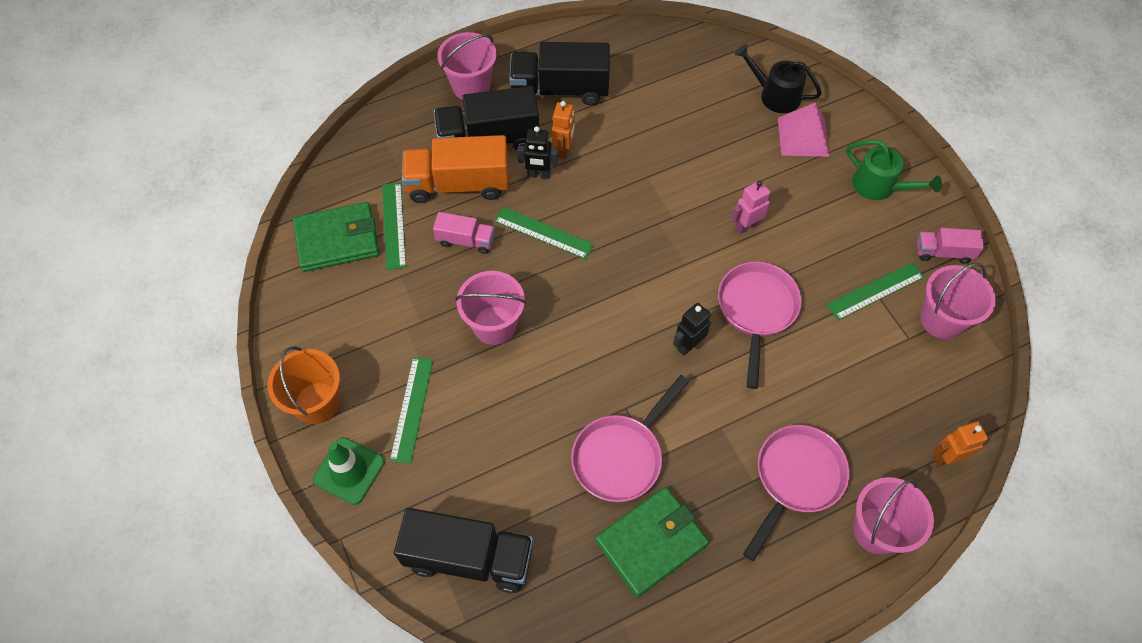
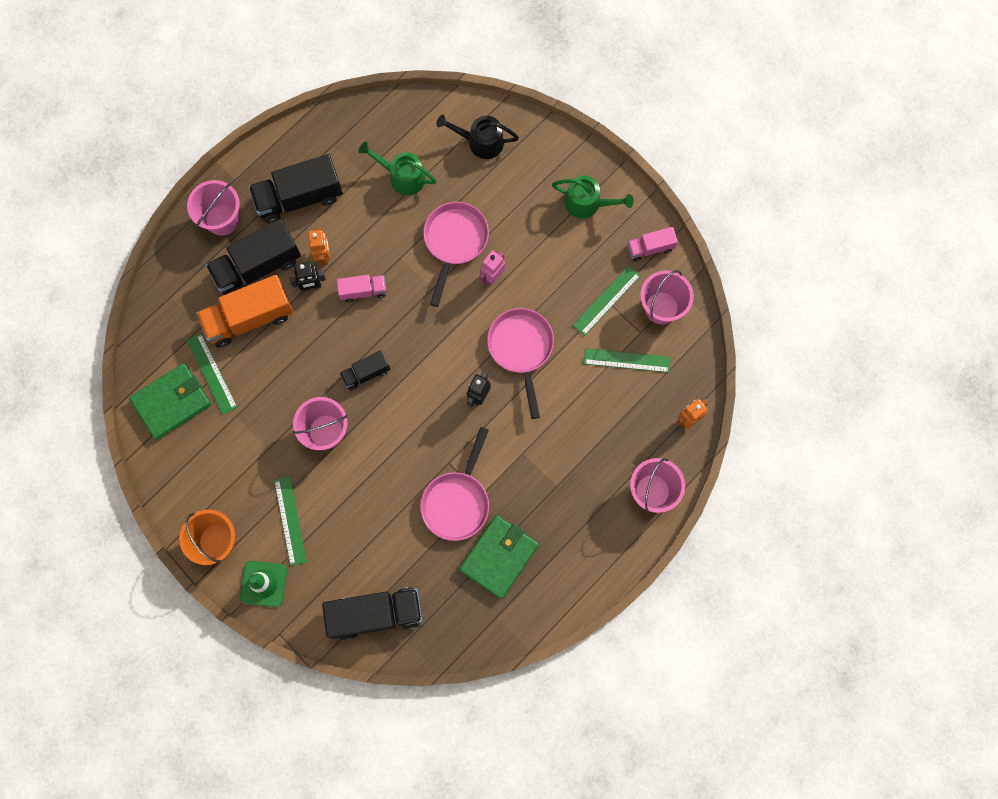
camera: 20 degrees left, 15 degrees up
(466, 240) = (275, 367): pink truck -> pink truck (363, 291)
(543, 233) = (334, 338): green ruler -> green ruler (627, 360)
(564, 279) = (366, 373): none -> black truck
(678, 102) = (402, 176): none -> green watering can
(795, 479) = (586, 474): pink pan -> pink pan (454, 242)
(803, 137) = (515, 176): pink pyramid -> none

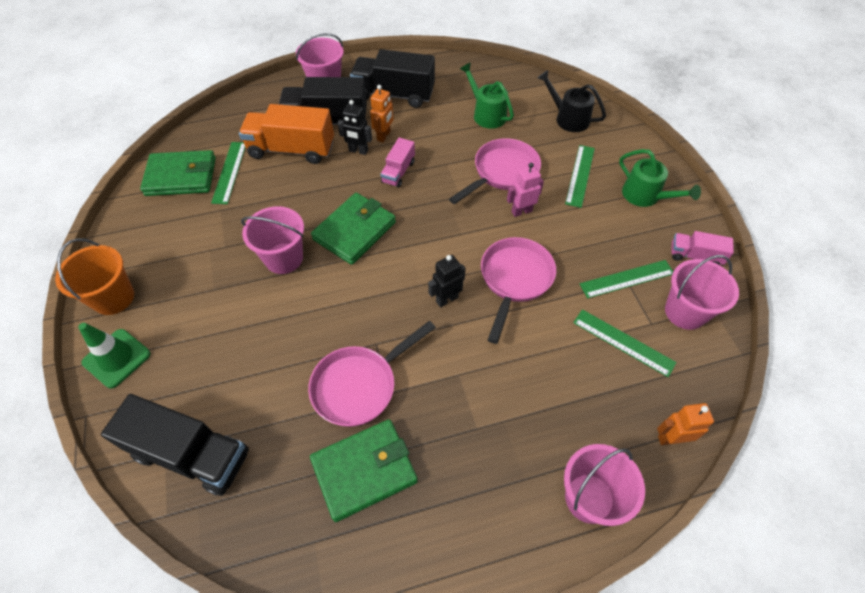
camera: 30 degrees right, 20 degrees down
(290, 520) = (190, 315): green ruler -> green ruler (580, 175)
(363, 291) = (398, 172): pink truck -> pink truck turned 90 degrees clockwise
(366, 373) = (354, 231): black truck -> green wallet

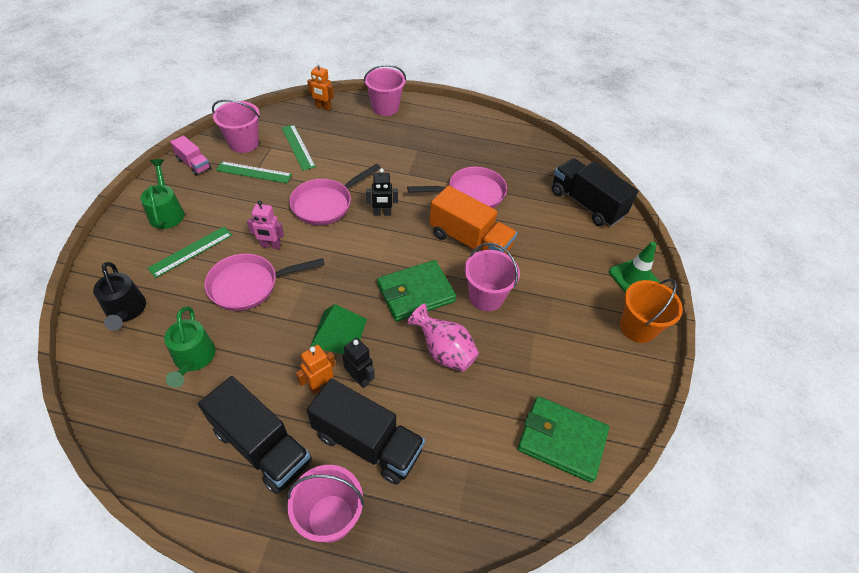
camera: 155 degrees left, 5 degrees down
(229, 172) = (506, 419): green ruler -> none
(292, 150) = (428, 417): orange truck -> orange truck (470, 241)
(301, 195) = (444, 351): none -> pink vase
(364, 471) = (489, 159): green wallet -> none
(398, 172) = (338, 332): pink truck -> green pyramid

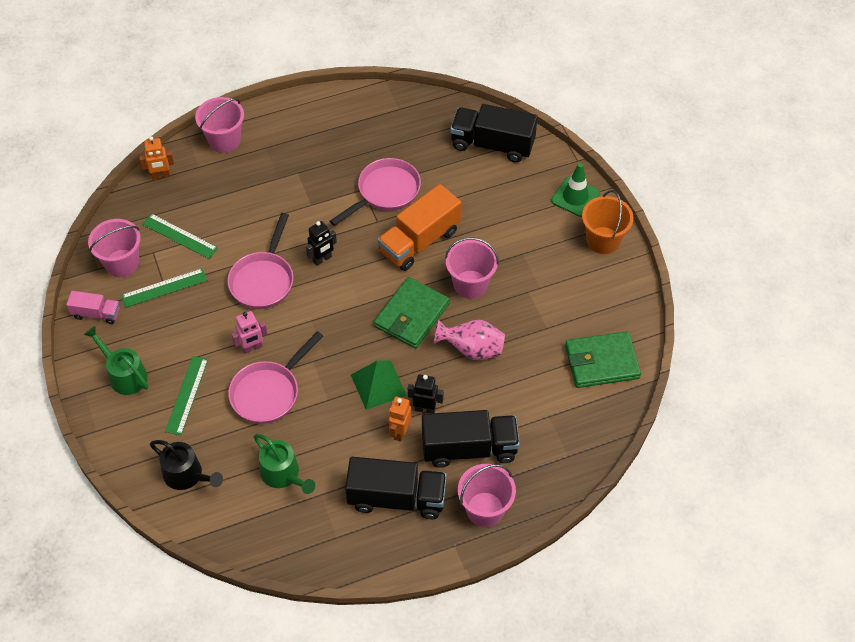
camera: 30 degrees left, 5 degrees up
(470, 241) = (419, 241): orange truck -> orange truck turned 135 degrees clockwise

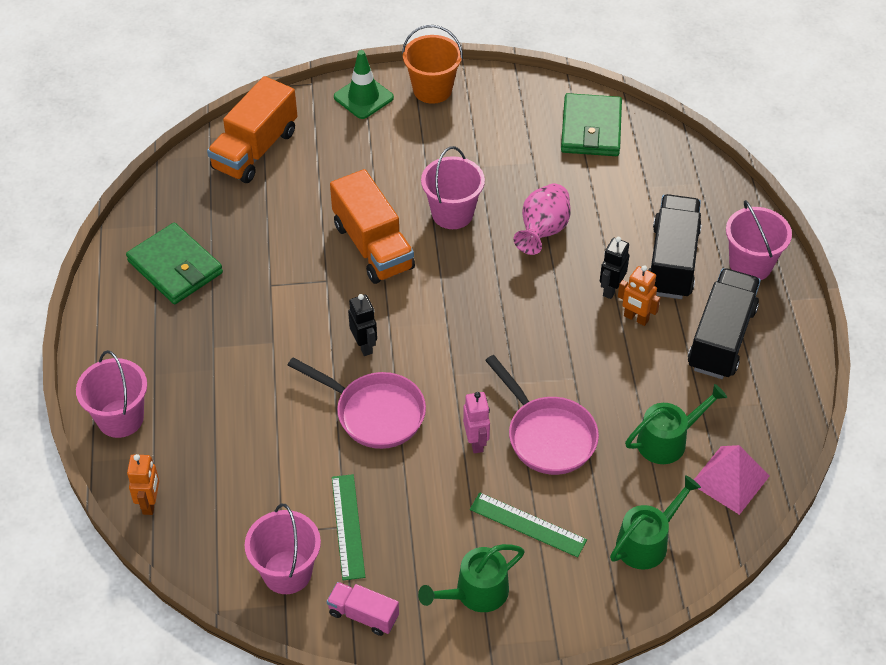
camera: 75 degrees left, 5 degrees down
(96, 313) = (363, 615): pink truck -> pink truck turned 90 degrees counterclockwise
(179, 236) = (266, 496): green ruler -> none
(187, 475) = (647, 542): black watering can -> green watering can
(255, 524) = (729, 480): none -> pink pyramid
(378, 385) = (566, 326): green pyramid -> none
(385, 192) = (284, 264): pink pan -> none
(411, 315) = (478, 275): green wallet -> green wallet (175, 267)
(492, 144) = (255, 150): black truck -> orange truck

